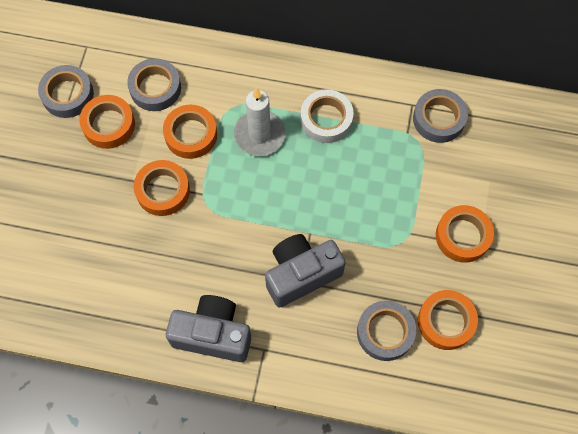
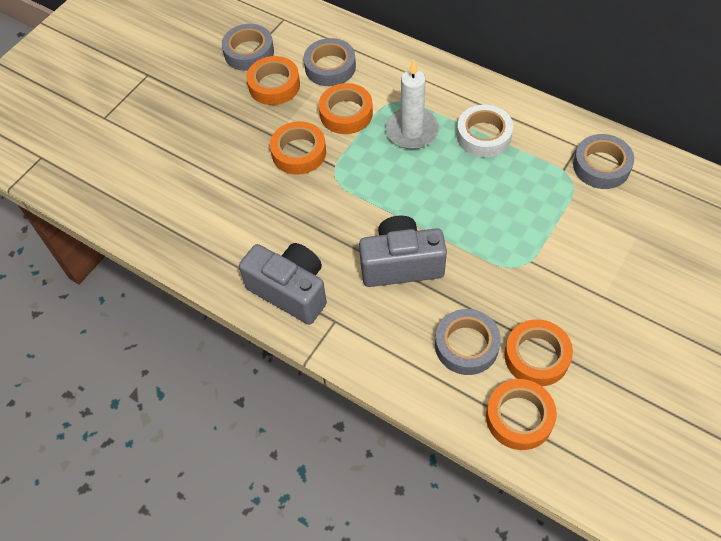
camera: 25 degrees right, 10 degrees down
(462, 236) = (586, 280): orange tape -> orange tape (519, 417)

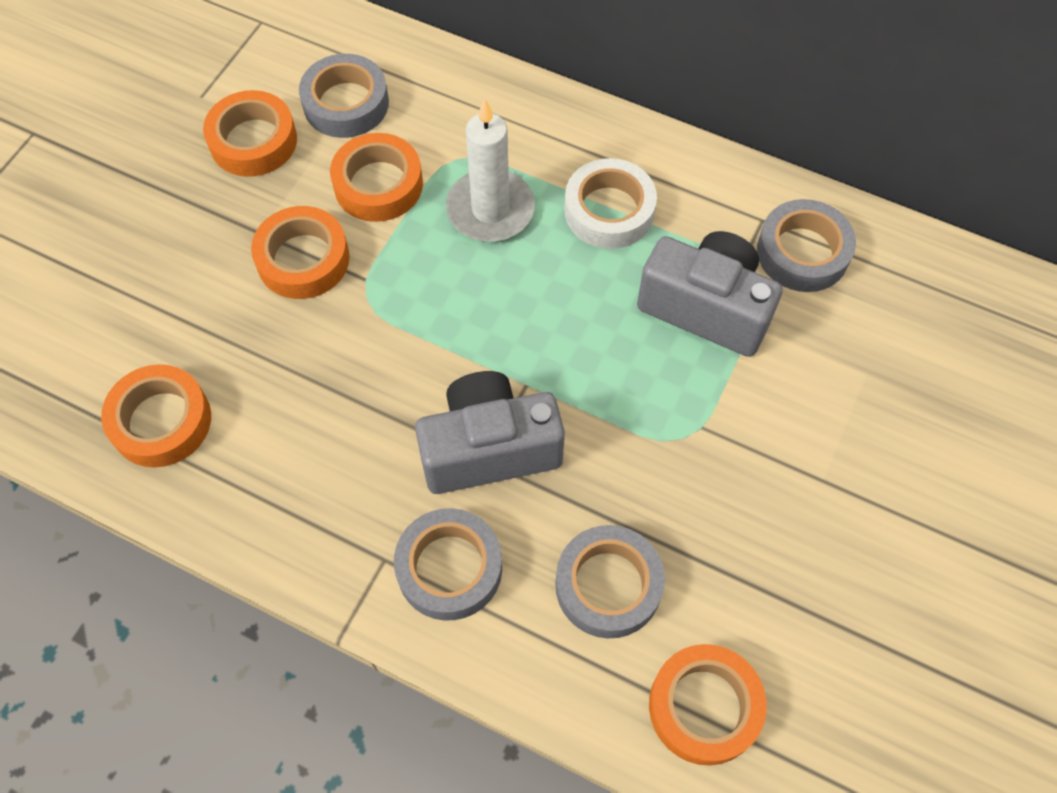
camera: 10 degrees left, 5 degrees up
(249, 52) = (206, 84): grey tape -> grey tape (449, 568)
(290, 291) = (305, 511): grey camera -> grey camera (706, 308)
(536, 356) = (724, 595): orange tape -> orange tape (161, 421)

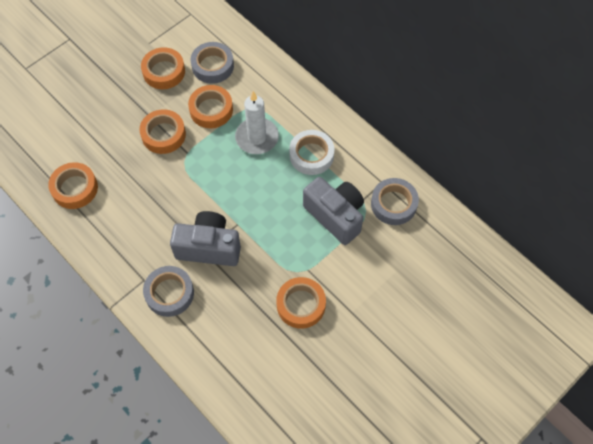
camera: 20 degrees right, 0 degrees up
(608, 585) = (234, 324): grey tape -> none
(704, 707) = (252, 390): orange tape -> orange tape (301, 305)

